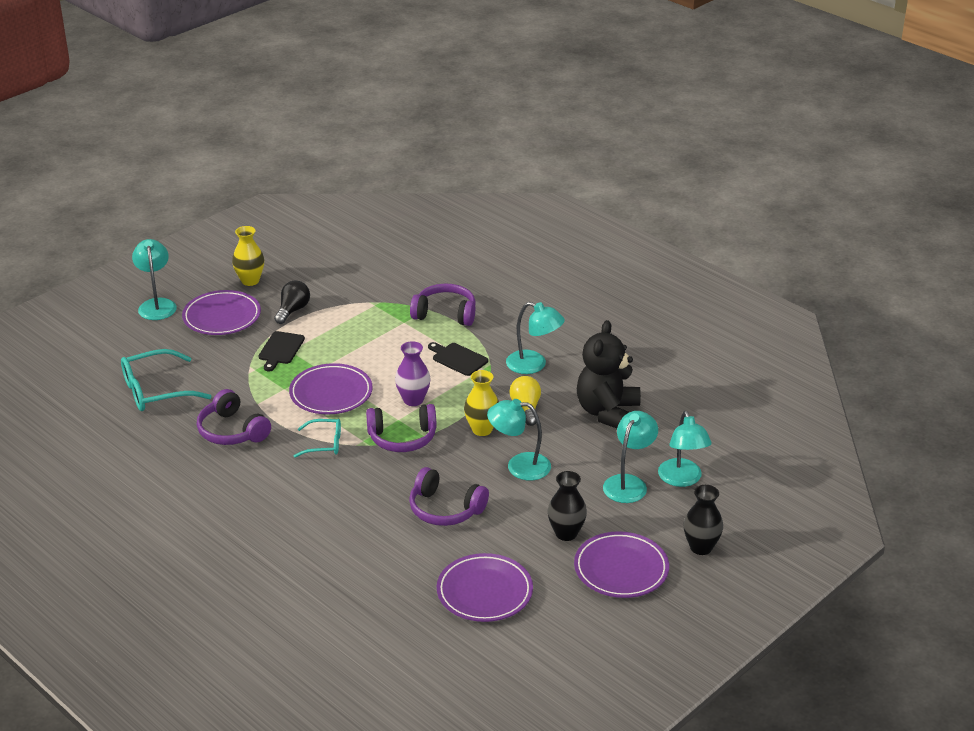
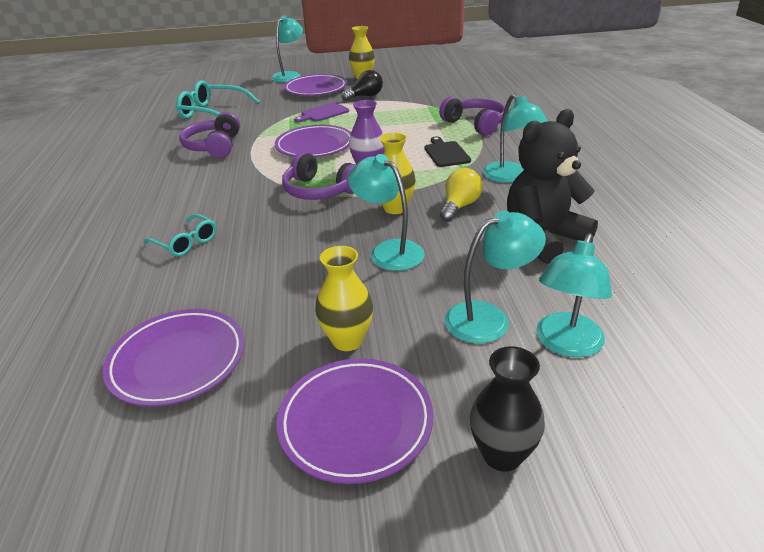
camera: 40 degrees right, 0 degrees up
(280, 349) = (323, 113): black cutting board -> purple cutting board
(324, 444) = (257, 174): turquoise glasses -> turquoise glasses (186, 242)
(445, 509) = (268, 259): purple headphones -> none
(566, 533) = (347, 340): black vase -> yellow vase

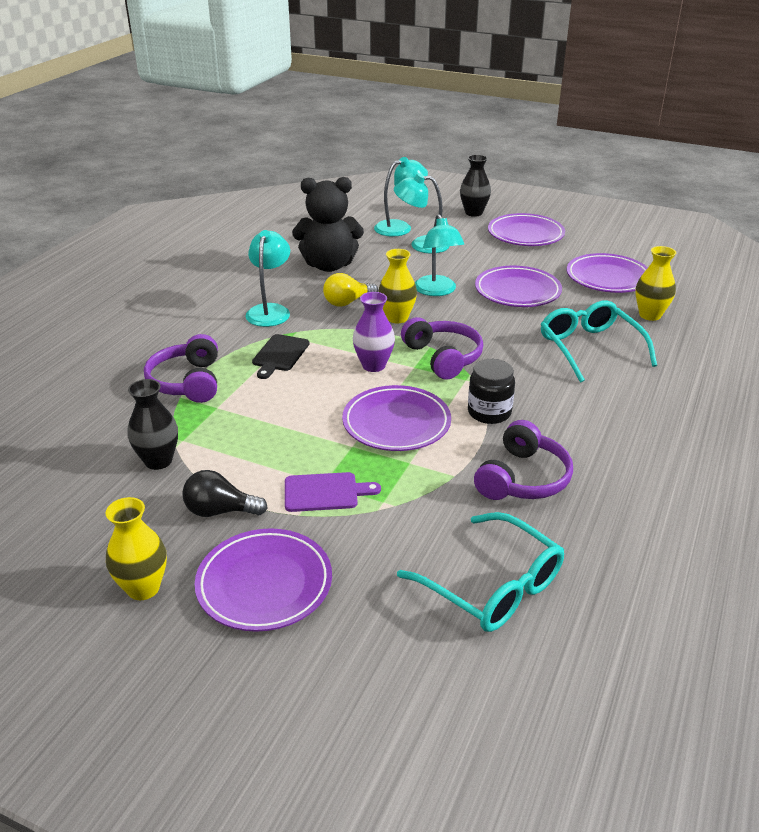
camera: 150 degrees left, 0 degrees up
(186, 242) = (590, 348): turquoise glasses -> turquoise glasses, size x1.70
(255, 169) = (489, 412): none -> black jar
(289, 75) = (255, 690): turquoise lamp -> none
(296, 285) = (517, 291): none -> purple plate
(347, 340) = (506, 258): yellow vase -> yellow vase (650, 315)
(424, 99) = (158, 461): none -> black vase

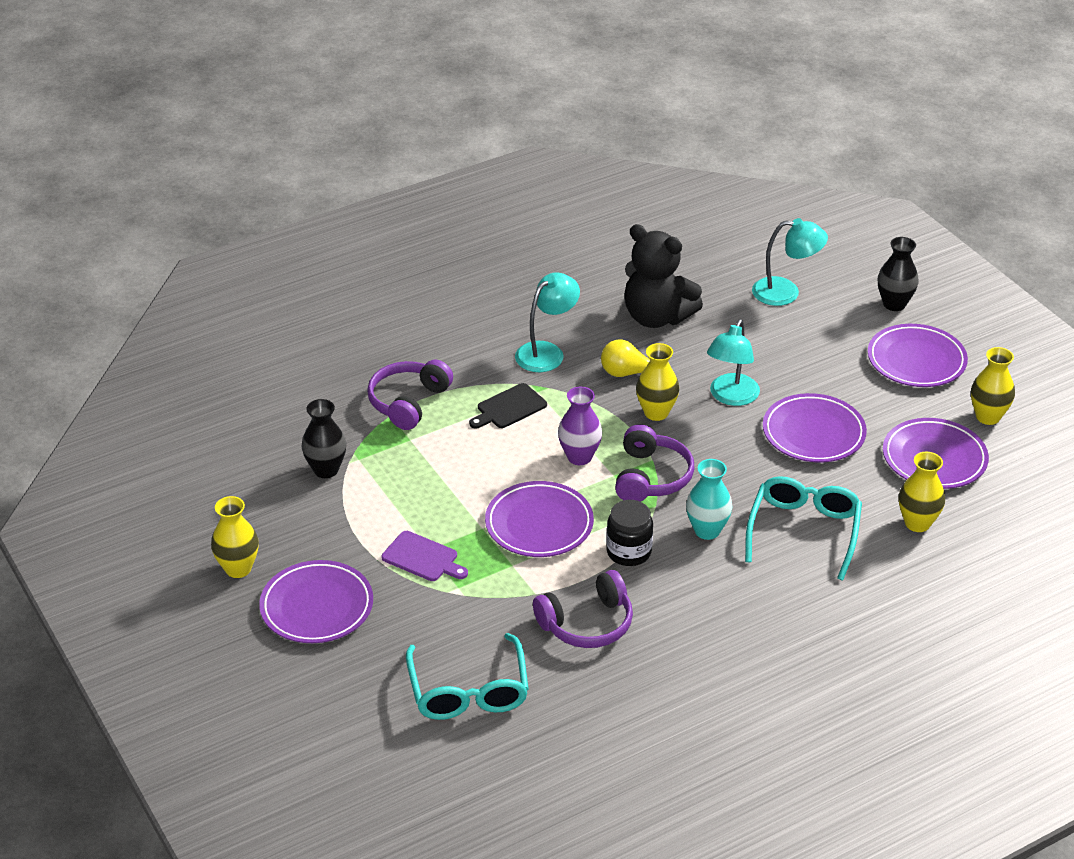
camera: 35 degrees right, 5 degrees up
(220, 511) = (334, 535): black light bulb -> none
(421, 245) = (782, 328): turquoise lamp -> none
(526, 374) = (707, 530): none -> turquoise vase
(605, 247) = (988, 417): none -> yellow vase

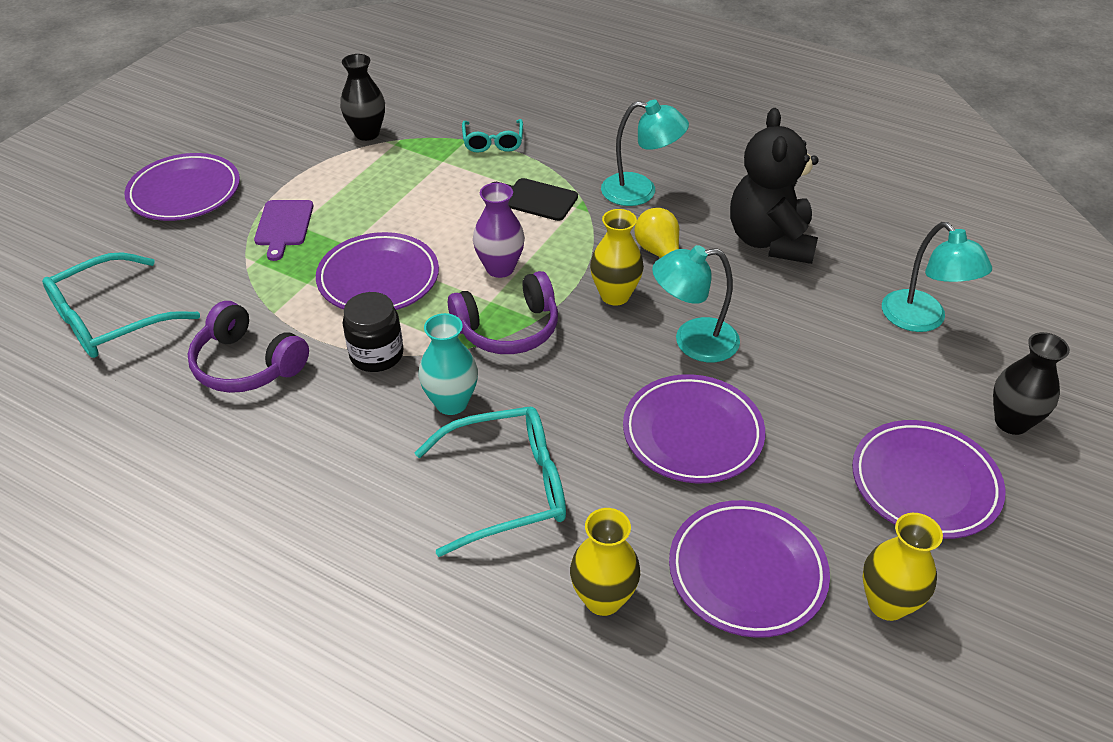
camera: 60 degrees right, 5 degrees up
(238, 568) = (211, 137): yellow vase -> none
(408, 402) = (493, 142): purple headphones -> turquoise glasses

